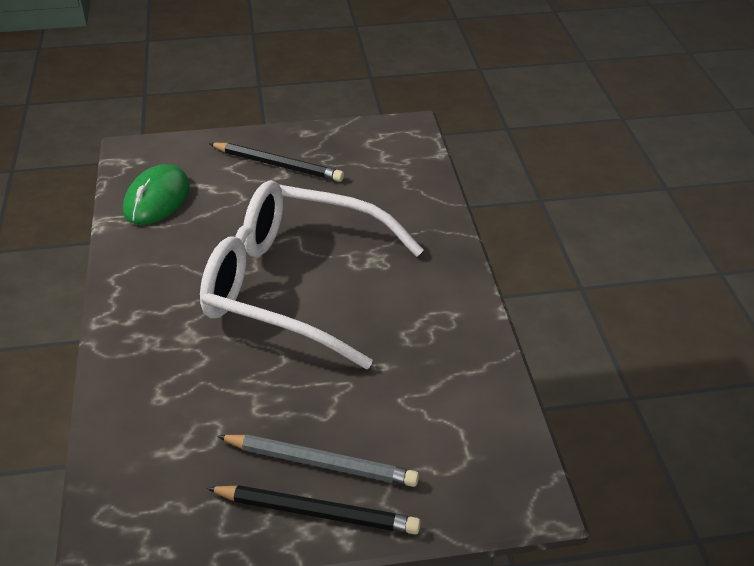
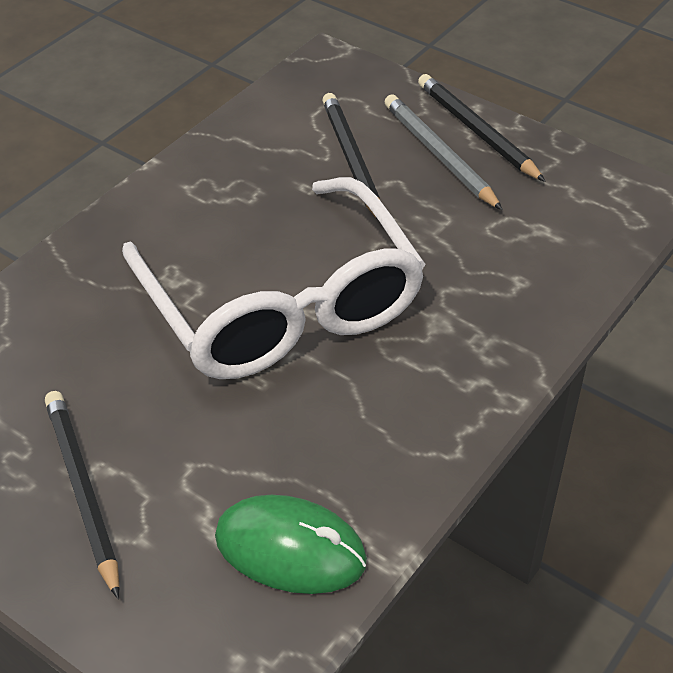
camera: 135 degrees left, 5 degrees up
(157, 199) = (290, 549): green mouse -> green mouse turned 45 degrees clockwise
(380, 410) = (351, 159): none -> black pencil

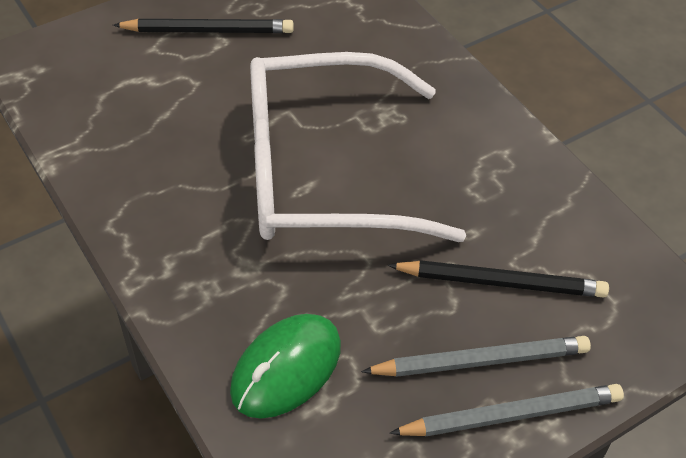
camera: 110 degrees right, 5 degrees up
(290, 549) = (95, 112): green mouse -> green mouse (286, 368)
(476, 131) = (511, 415): black pencil -> grey pencil

